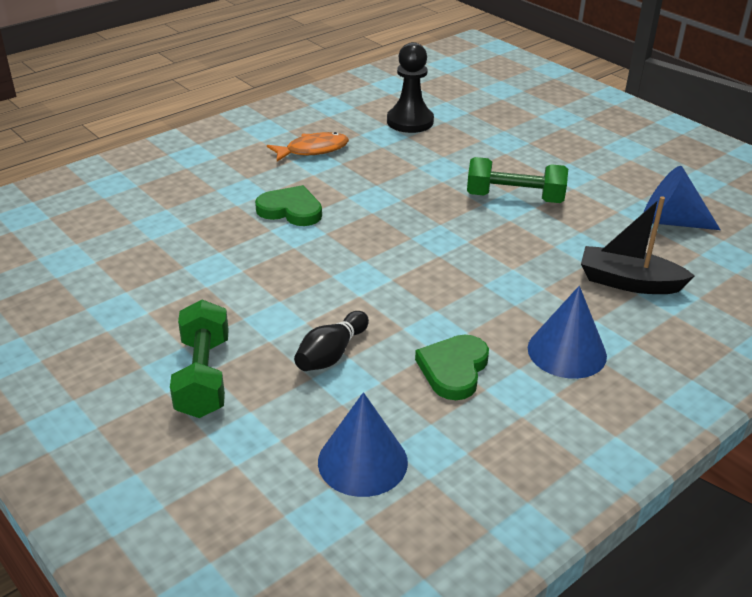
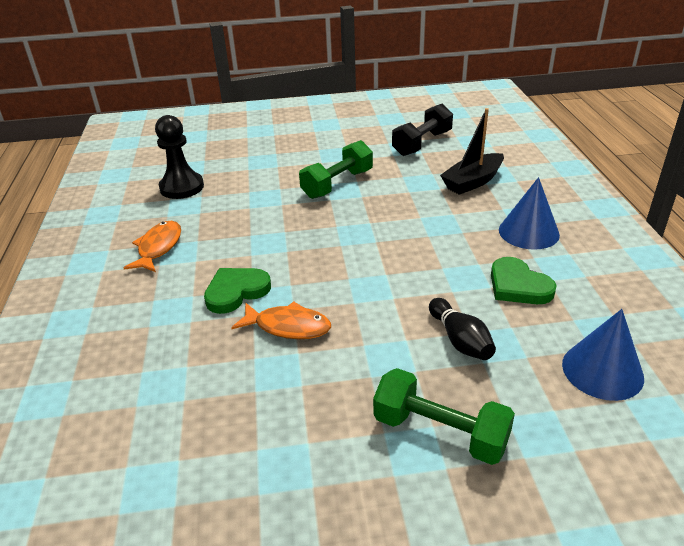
camera: 55 degrees left, 0 degrees up
(269, 253) = (288, 327): none -> orange fish
(670, 221) = (422, 143): blue cone -> black dumbbell

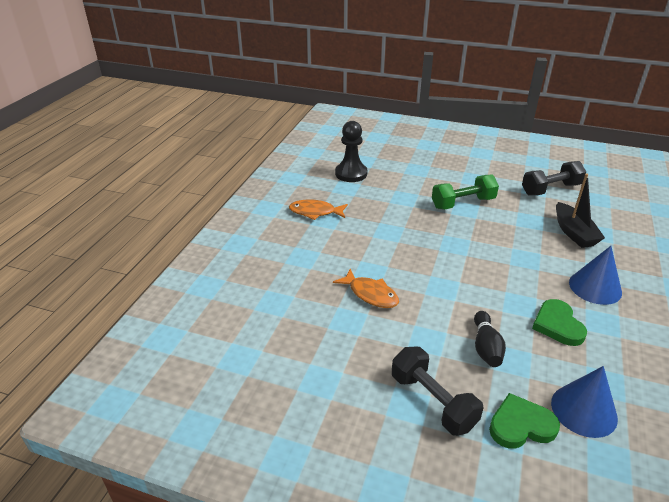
camera: 25 degrees right, 0 degrees up
(158, 247) = (315, 212): orange fish -> orange fish turned 120 degrees counterclockwise
(236, 292) = (349, 259): green heart -> green heart (521, 425)
(440, 432) = (432, 401): green dumbbell -> black dumbbell
(472, 182) = (573, 233): black boat -> black boat turned 90 degrees counterclockwise

